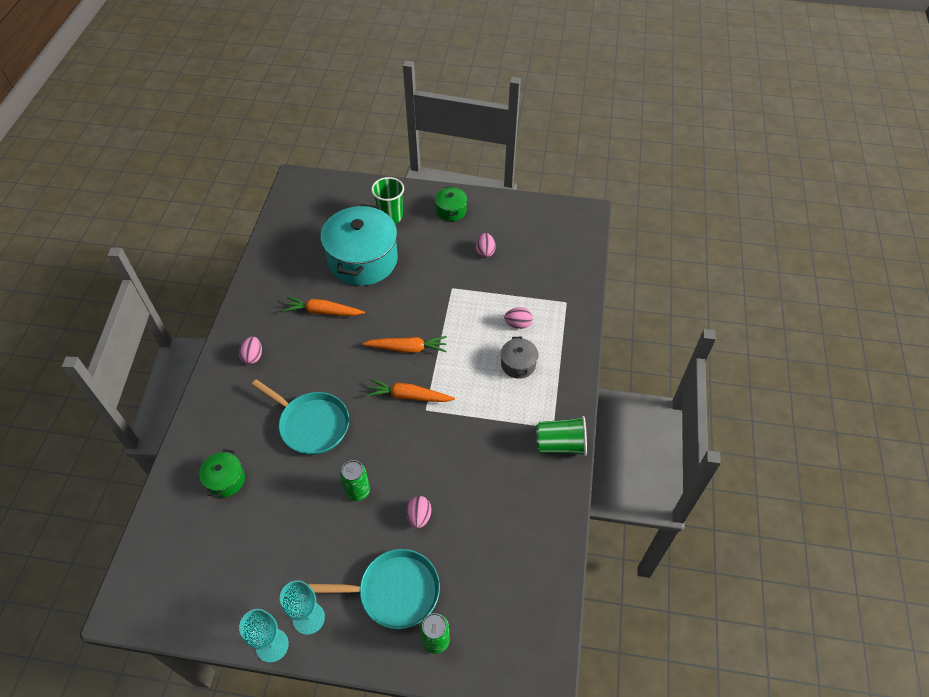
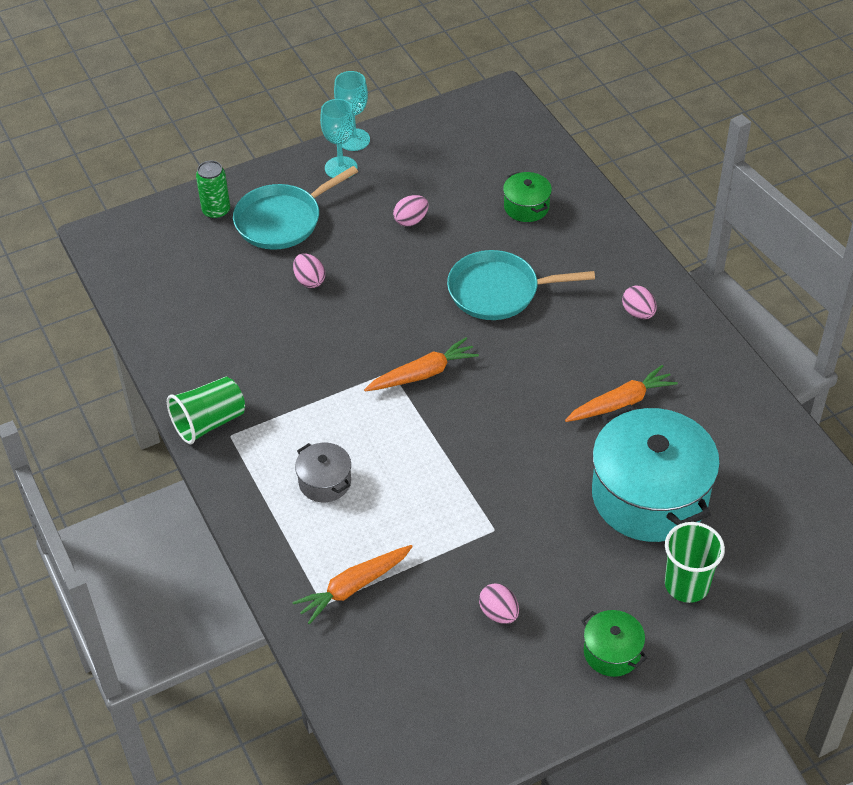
camera: 145 degrees right, 5 degrees down
(358, 491) = (390, 266): green can -> none
(407, 348) = (476, 421): orange carrot -> orange carrot (353, 587)
(518, 324) = (365, 533): pink egg -> pink egg (411, 220)

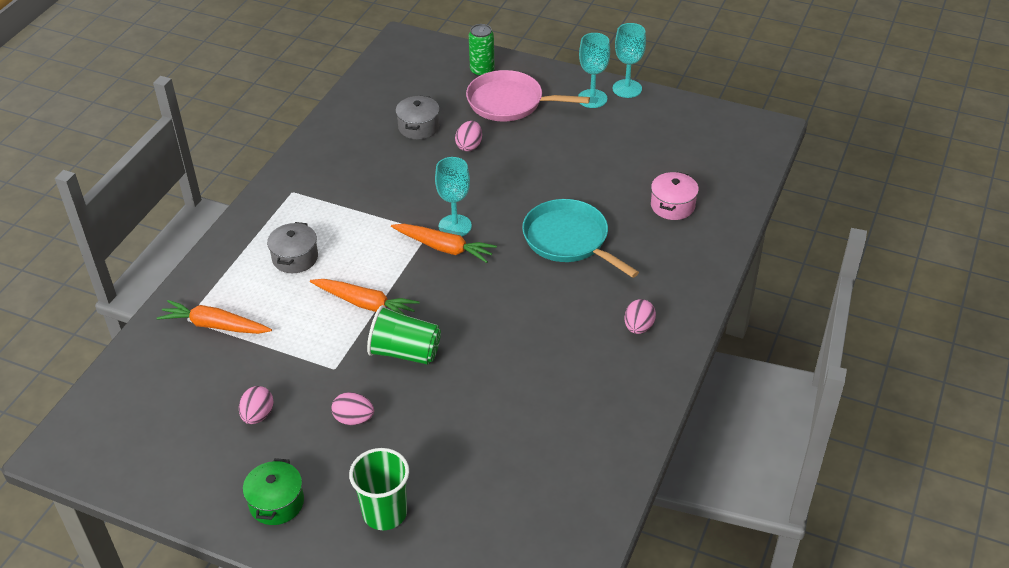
camera: 50 degrees right, 5 degrees down
(209, 422) = (293, 176): green cup -> green cup (405, 352)
(243, 298) = (418, 127): none -> grey pot
(282, 220) = (509, 102): turquoise pan -> pink pan
(403, 351) = (455, 226): none -> turquoise goblet
(411, 220) = (584, 158): pink egg -> pink egg (354, 419)
(526, 207) = (672, 206): green pot -> pink pot
(621, 403) = (532, 369): orange carrot -> orange carrot (365, 304)
(649, 496) = (454, 439): turquoise pot -> none

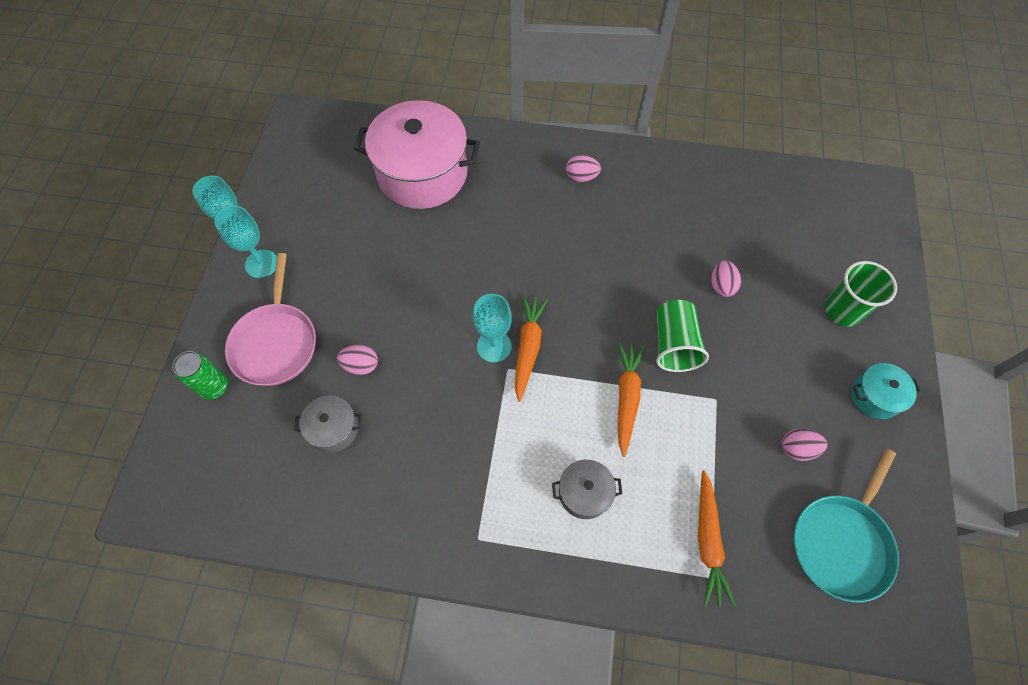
camera: 105 degrees left, 20 degrees up
(276, 502) = (875, 396): green pot -> turquoise pot
(354, 419) = (764, 363): pink egg -> pink egg (721, 286)
(568, 239) = (488, 245): turquoise pan -> turquoise pan (841, 543)
(672, 206) = (422, 173): pink pot -> pink pot, size x2.19

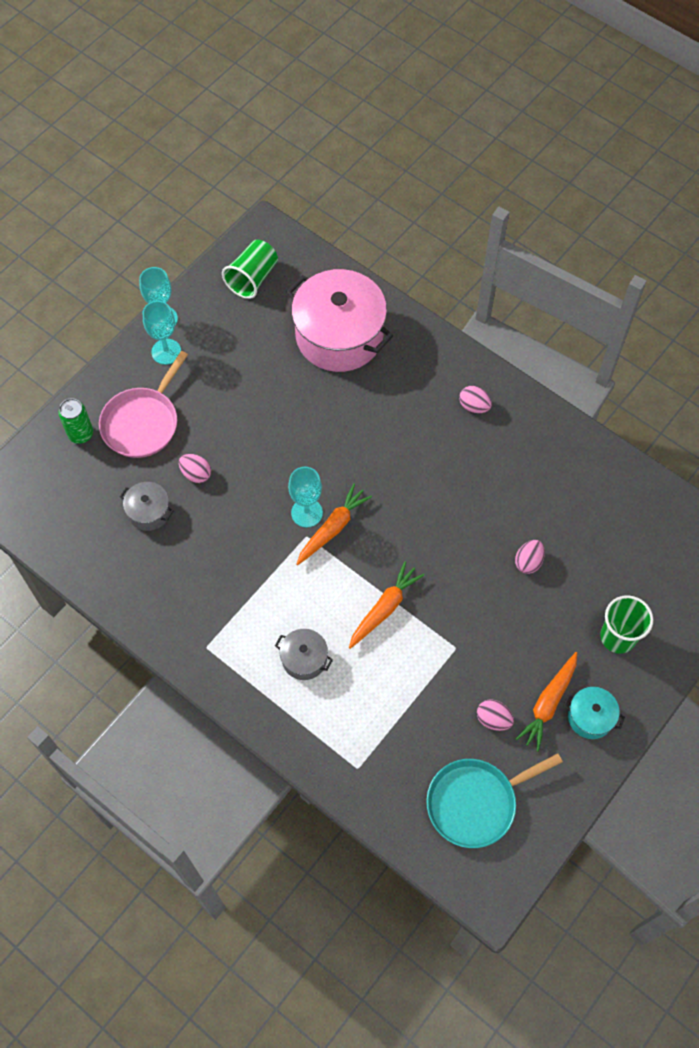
camera: 30 degrees right, 0 degrees up
(673, 344) = (452, 587): green cup -> green cup (252, 278)
(707, 541) = (373, 743): orange carrot -> orange carrot (548, 703)

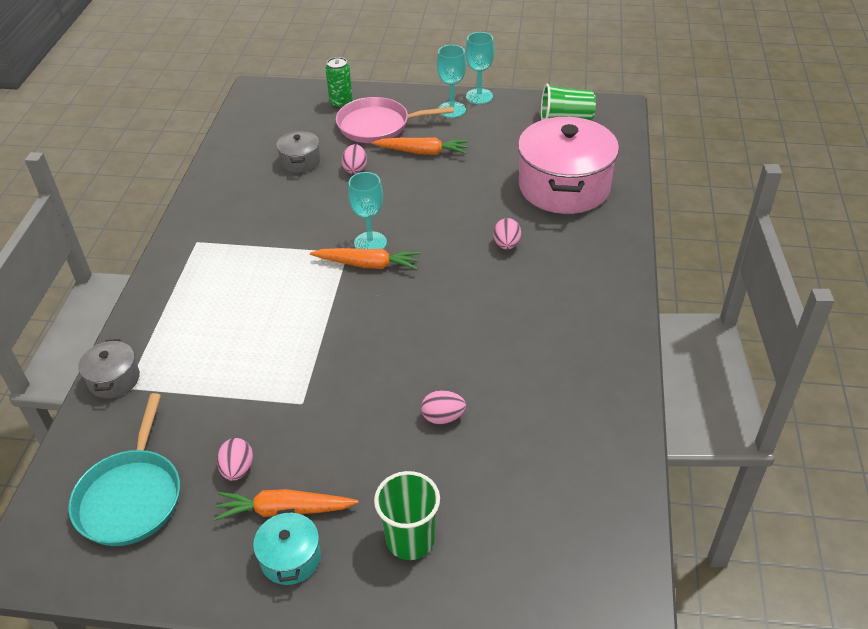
camera: 60 degrees right, 20 degrees down
(304, 659) = (222, 303): grey pot -> grey pot (114, 379)
(384, 608) = (310, 333): orange carrot -> orange carrot (422, 152)
(474, 406) = (582, 299): pink egg -> pink egg (506, 245)
(475, 803) = (131, 497): turquoise pan -> turquoise pan turned 120 degrees counterclockwise

